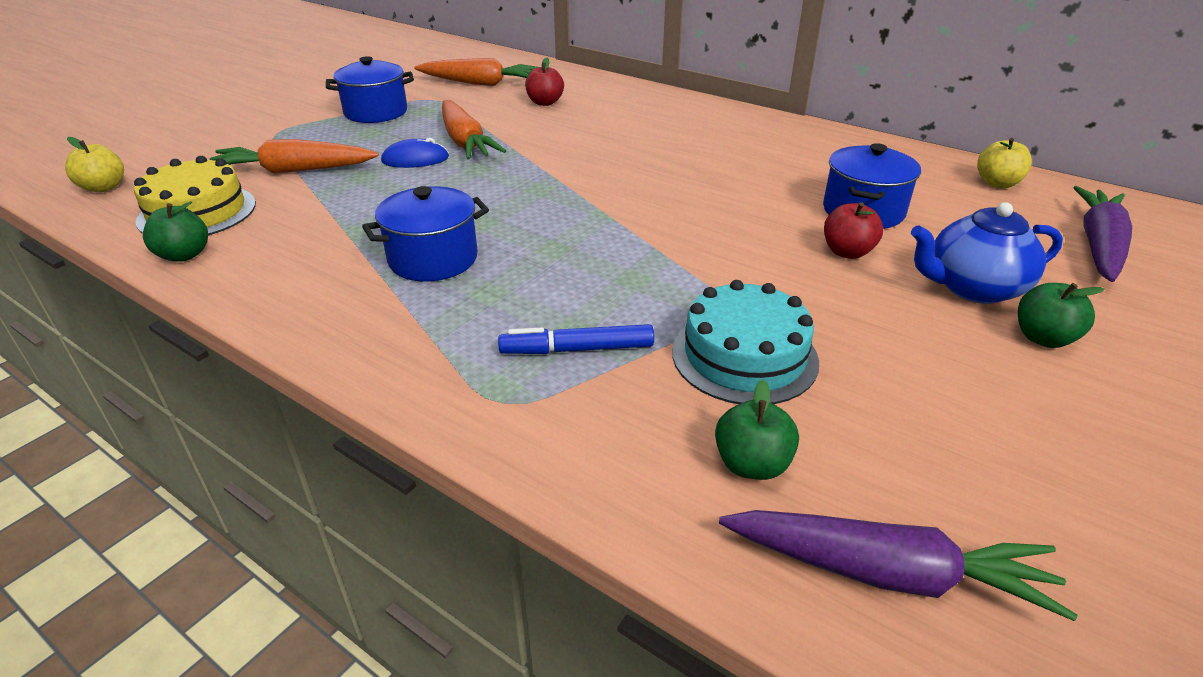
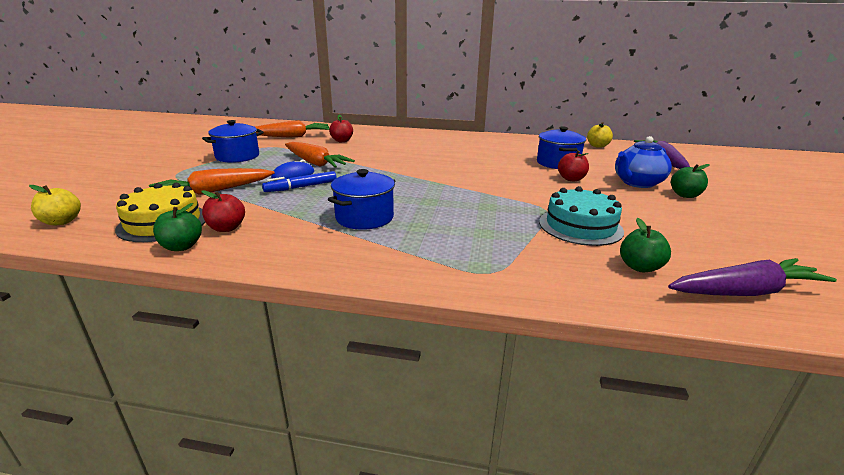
camera: 25 degrees left, 10 degrees down
(255, 237) = (227, 228): none -> red apple
(577, 349) = (498, 241): blue marker -> blue marker (301, 187)

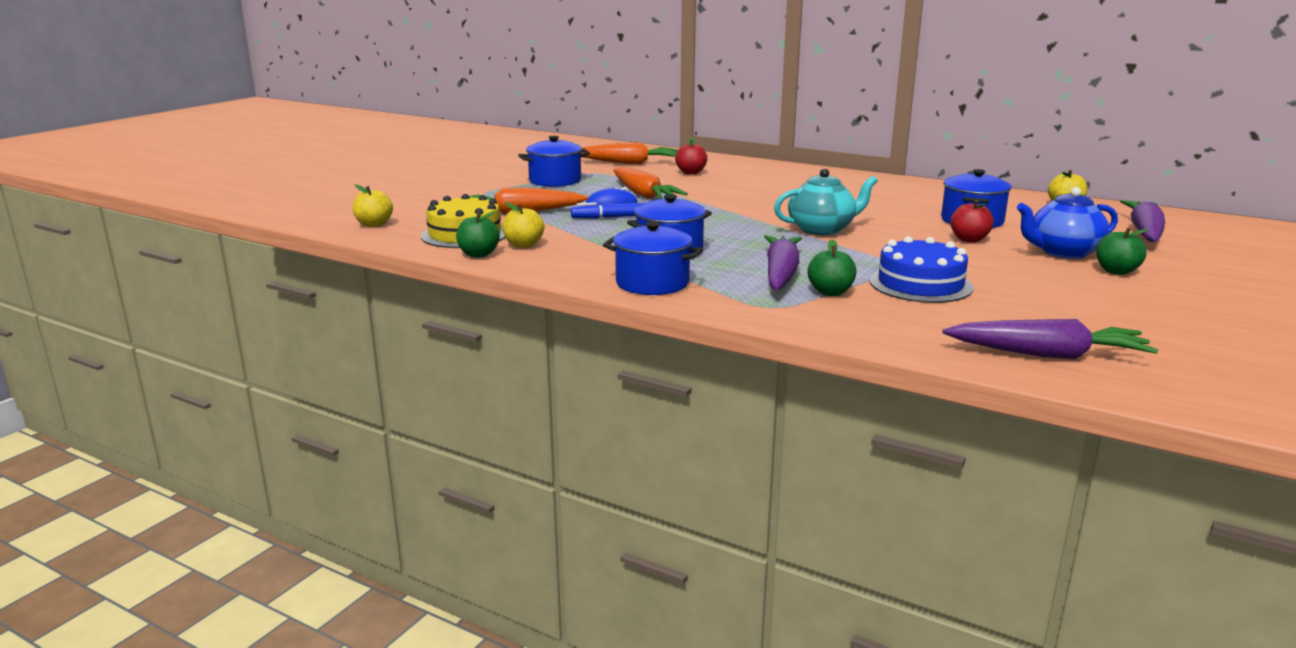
camera: 20 degrees right, 5 degrees down
(227, 228) = (523, 245): red apple -> yellow apple
(369, 259) = (652, 283): none -> blue pot
(468, 181) = (822, 229): none -> turquoise teapot
(470, 231) = (781, 274): none -> purple carrot
(580, 226) = (920, 284): turquoise cake -> blue cake
(639, 267) = (948, 323): green apple -> green apple (830, 292)

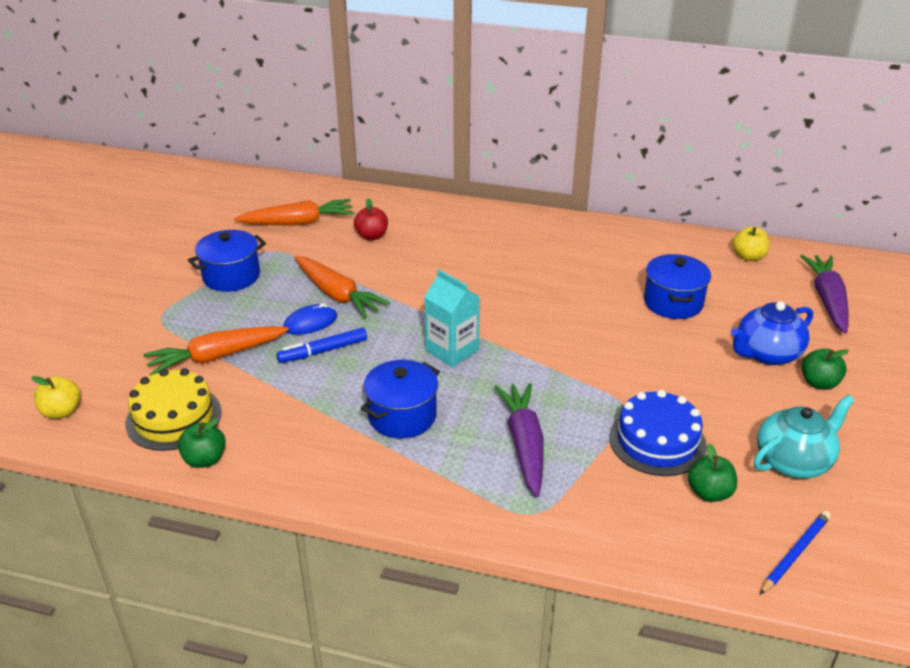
camera: 15 degrees left, 15 degrees up
(523, 245) = (246, 430): yellow apple -> none
(652, 283) = (406, 488): blue pot -> none
(735, 226) = (452, 350): none -> turquoise carton
(822, 229) = (538, 344): turquoise teapot -> turquoise teapot (793, 461)
(830, 292) = (580, 473): green apple -> green apple (709, 493)
(969, 240) = (679, 342): red apple -> none
(1047, 355) = (795, 553): purple carrot -> blue pencil

